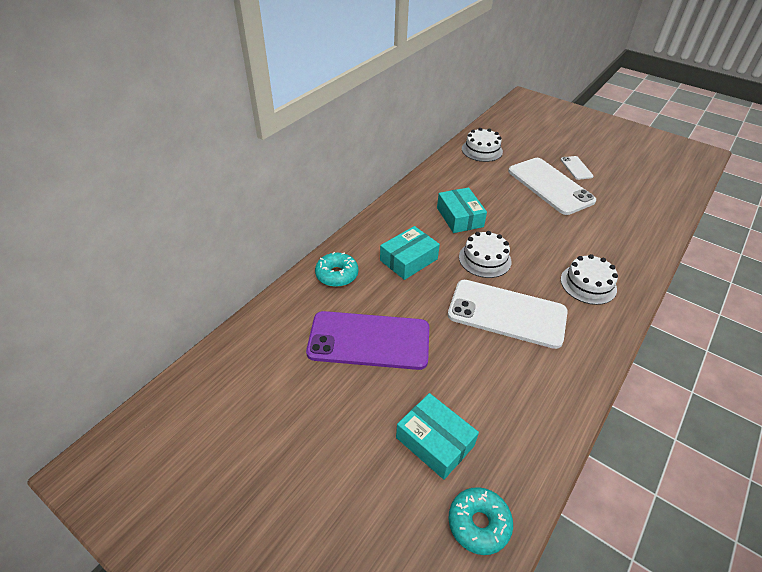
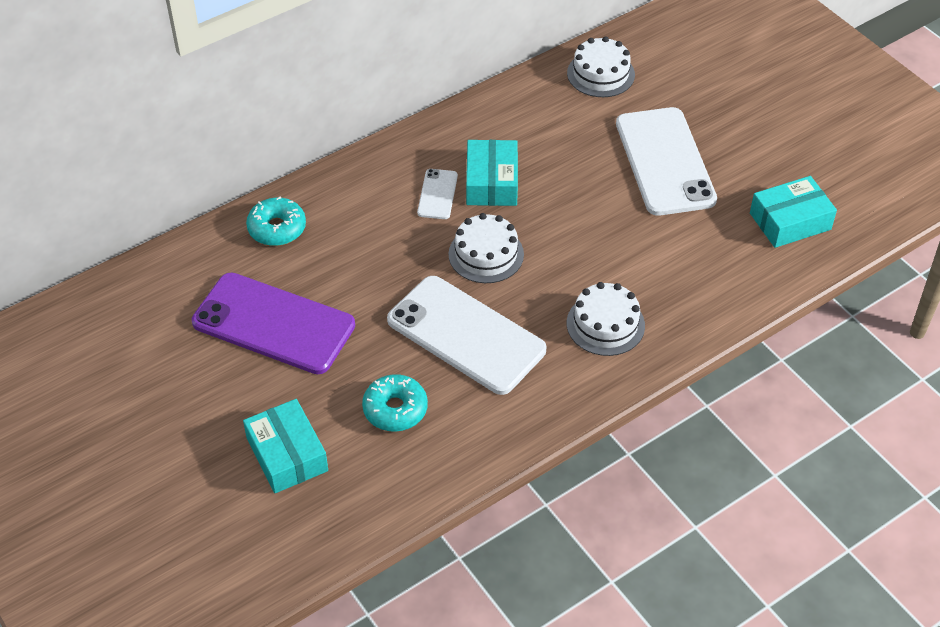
camera: 20 degrees right, 5 degrees up
(408, 260) = (382, 230): turquoise box -> turquoise box (790, 221)
(478, 523) = (286, 543): turquoise donut -> turquoise donut (395, 409)
(576, 168) = (732, 139): white phone -> white phone (437, 194)

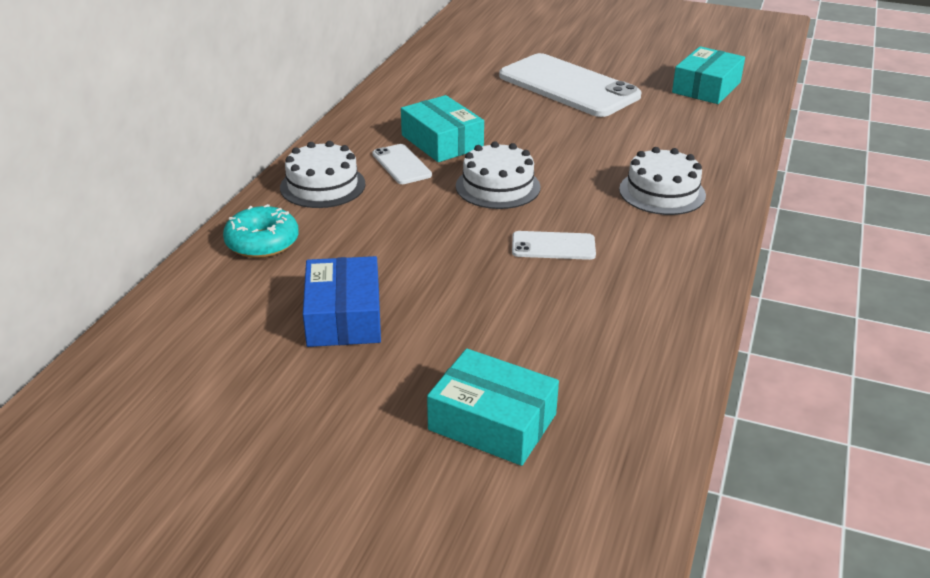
camera: 35 degrees left, 15 degrees down
(273, 324) = (344, 316): purple phone -> blue box
(395, 409) = (559, 329): turquoise donut -> none
(466, 335) = (553, 246): white phone -> white phone, size x0.46
(600, 74) = (450, 57): white cake -> white cake (322, 186)

